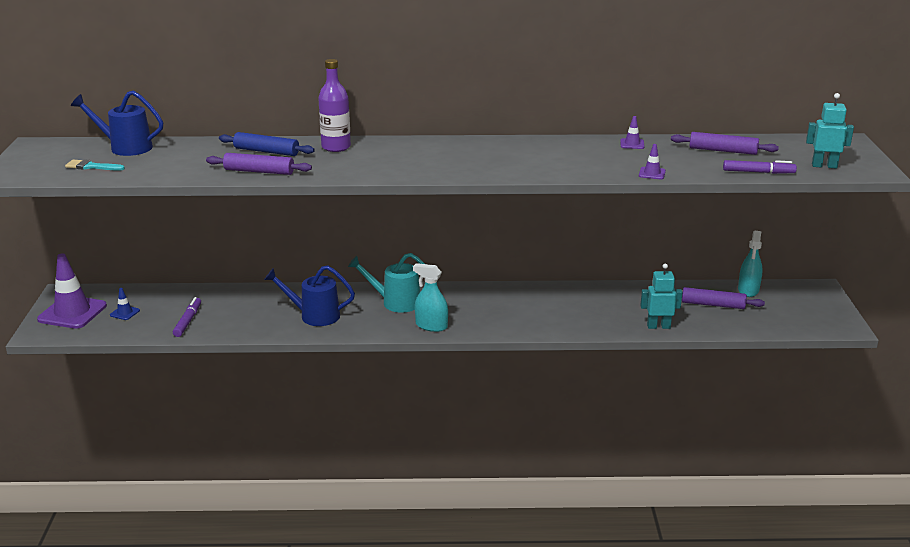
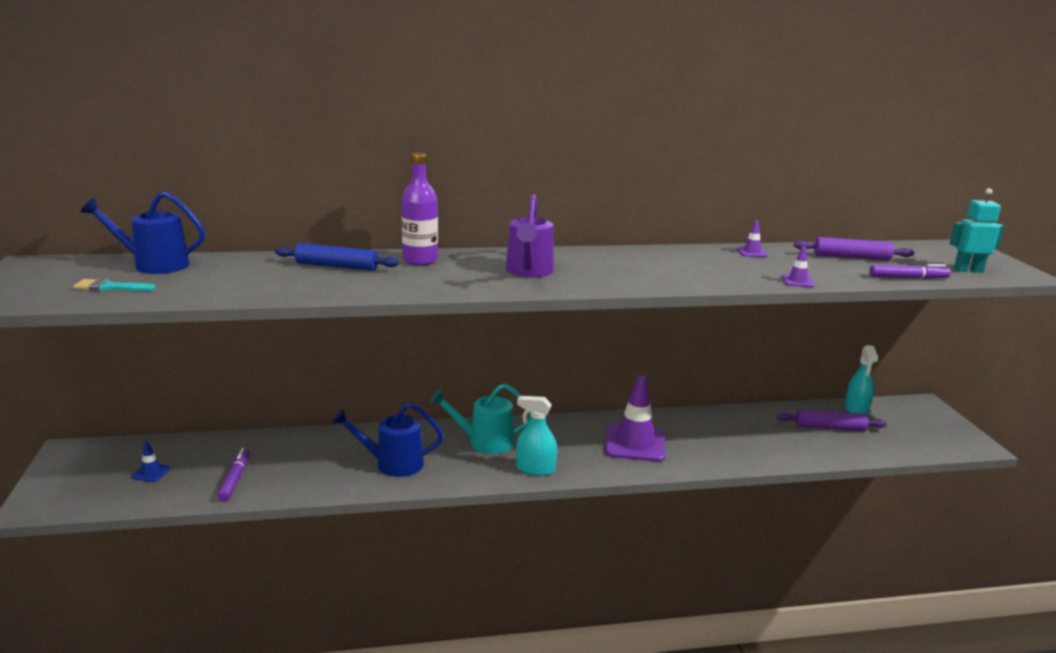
camera: 10 degrees left, 5 degrees down
(72, 313) = (81, 476): purple traffic cone -> purple traffic cone (635, 443)
(259, 171) = (334, 288): purple rolling pin -> none
(421, 160) = (529, 272): none -> purple watering can
(658, 326) = (787, 455): turquoise robot -> none

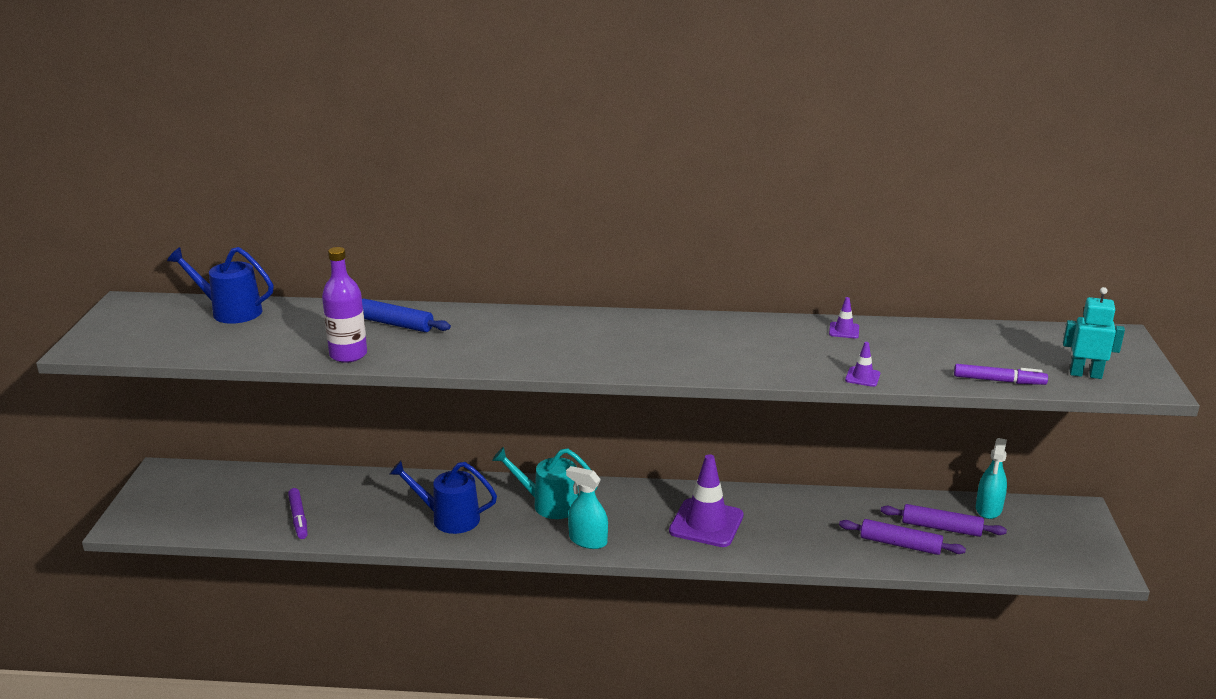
camera: 15 degrees right, 5 degrees up
(110, 287) = (185, 338): turquoise brush -> none
(151, 472) = (227, 502): blue traffic cone -> none
(235, 479) = (298, 518): purple marker -> purple marker turned 150 degrees clockwise
(420, 260) = (479, 321): purple bottle -> purple bottle (348, 355)
(529, 272) = (579, 344): purple watering can -> none
(851, 257) = (957, 345): purple rolling pin -> purple rolling pin (900, 544)

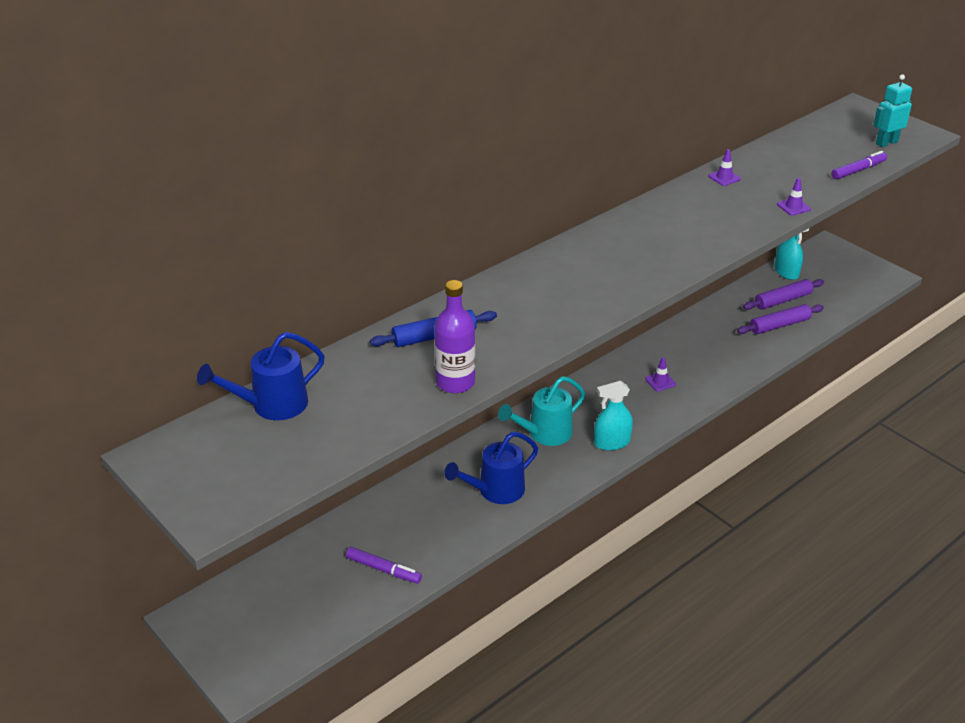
camera: 45 degrees left, 10 degrees up
(706, 523) = (660, 381): purple traffic cone -> purple traffic cone, size x0.43

